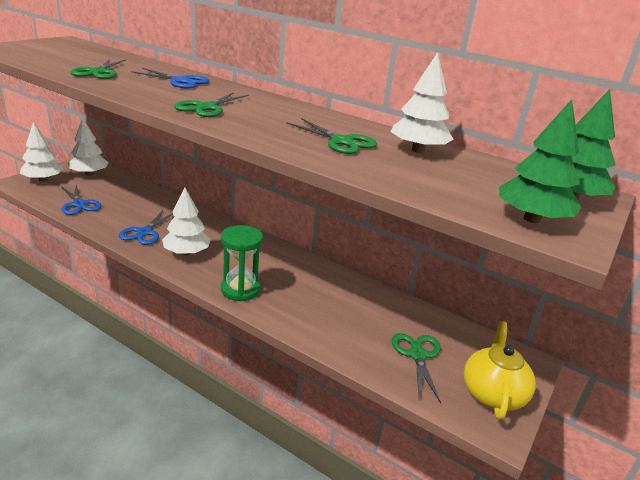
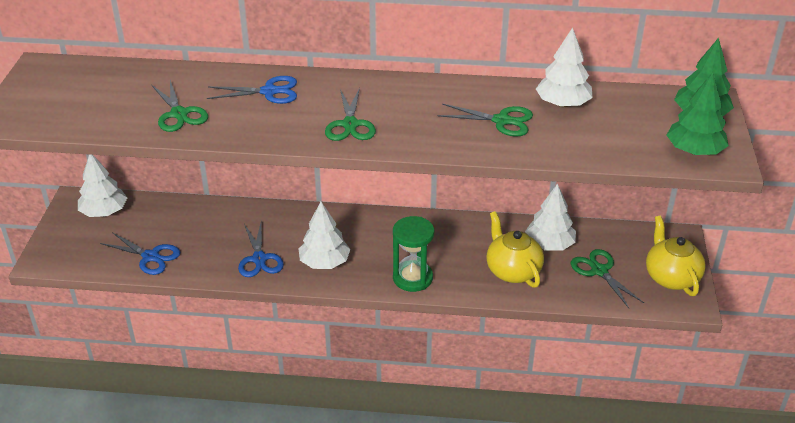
camera: 25 degrees left, 10 degrees up
(43, 180) = (66, 243): white tree -> white tree (549, 244)
(332, 320) = (512, 271): none -> yellow teapot

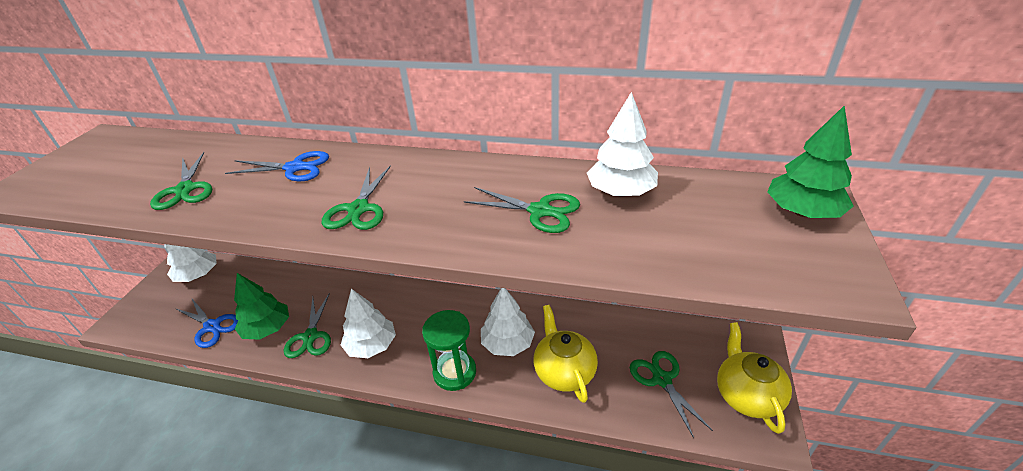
camera: 10 degrees right, 0 degrees up
(259, 259) = (311, 336): blue scissors -> green scissors
(549, 244) = (609, 340): white tree -> white tree (508, 343)
(694, 151) = (798, 266): green tree -> green tree (267, 328)

